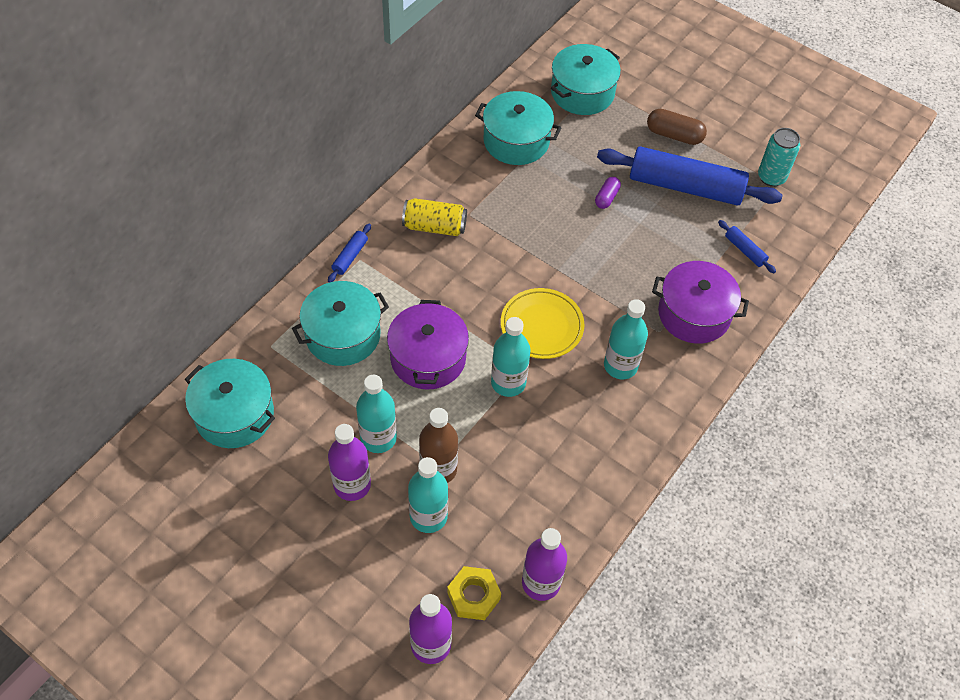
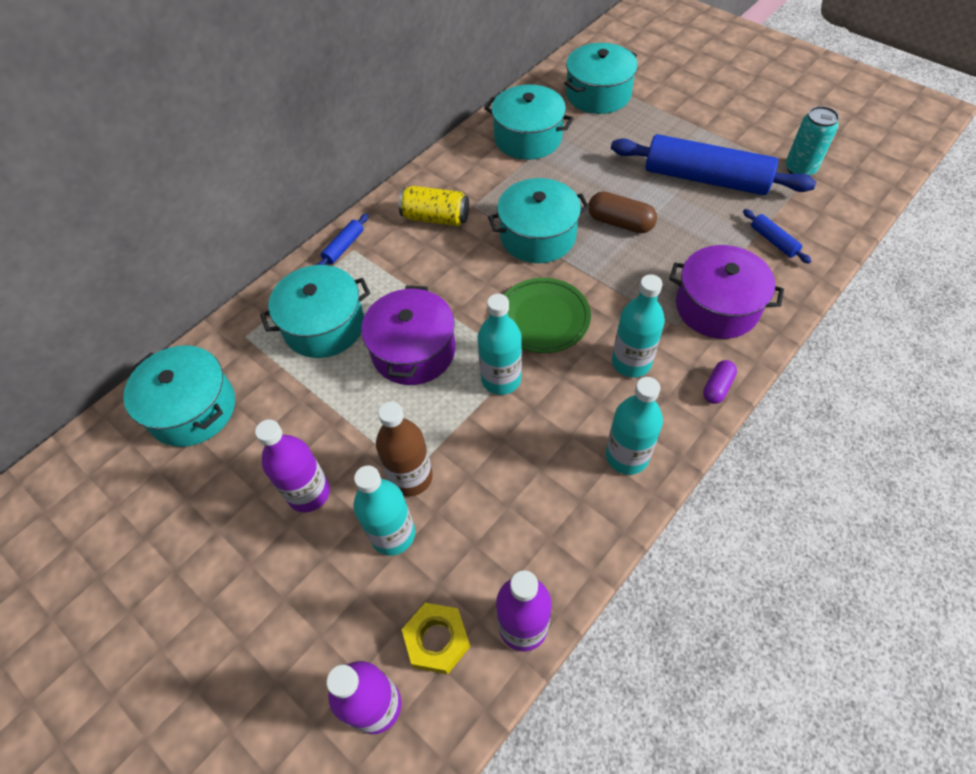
camera: 10 degrees right, 0 degrees up
(378, 438) = (347, 439): turquoise bottle -> turquoise bottle (627, 456)
(532, 245) = (538, 236): none -> turquoise pot
(541, 326) = (543, 318): yellow plate -> green plate
(606, 198) = (620, 189): purple capsule -> purple capsule (717, 387)
(674, 135) = (693, 131): brown capsule -> brown capsule (620, 223)

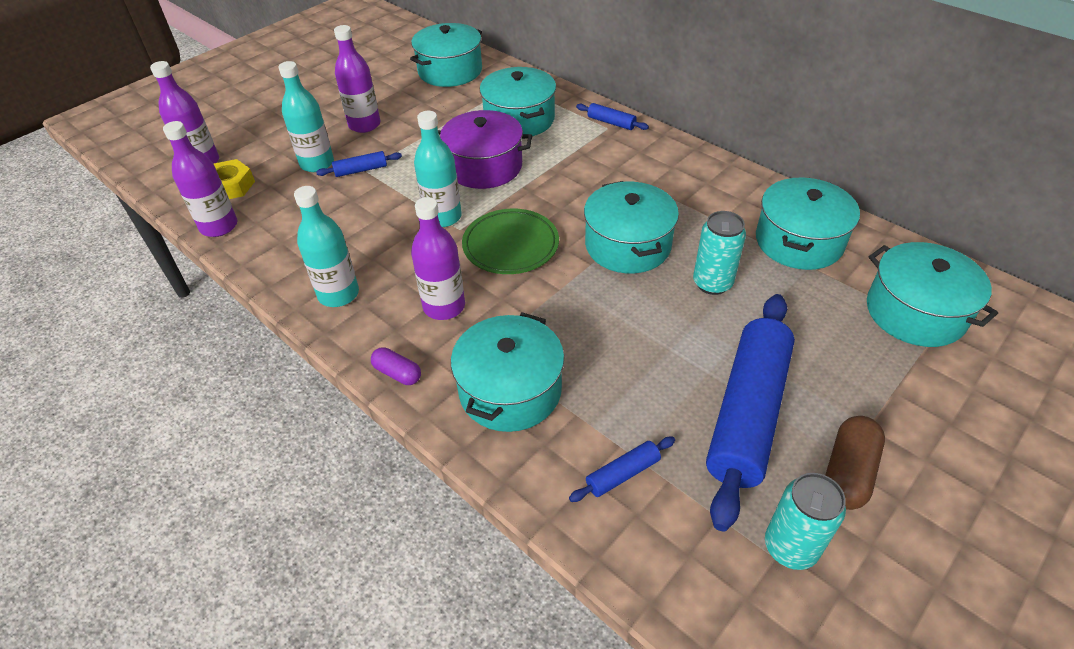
camera: 90 degrees right, 10 degrees down
(411, 477) = (361, 170): brown bottle -> blue rolling pin
(436, 218) = (653, 174): yellow can -> none
(580, 187) = (712, 283): none -> turquoise can
(620, 223) = (652, 314): brown capsule -> brown capsule (848, 472)
(631, 362) = (444, 306): turquoise bottle -> purple bottle
(717, 307) = (510, 390): purple pot -> turquoise pot

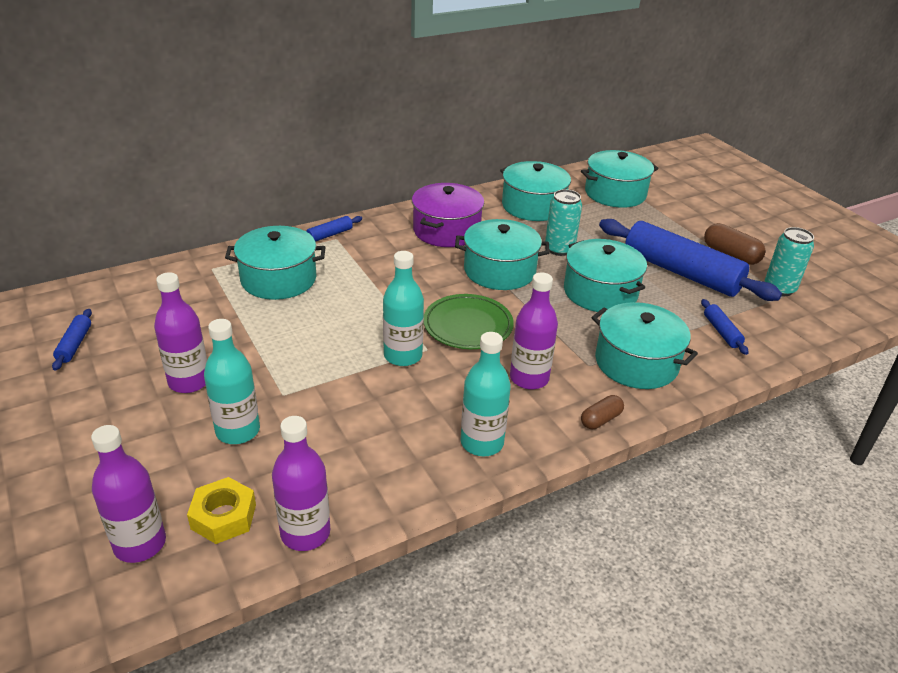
camera: 75 degrees left, 10 degrees down
(361, 170) = (280, 398): blue rolling pin -> blue rolling pin (74, 344)
(397, 373) = (601, 420): purple capsule -> brown capsule
(450, 71) = (138, 301): turquoise pot -> turquoise pot (600, 292)
(484, 166) = (341, 315): purple pot -> purple pot (446, 230)

